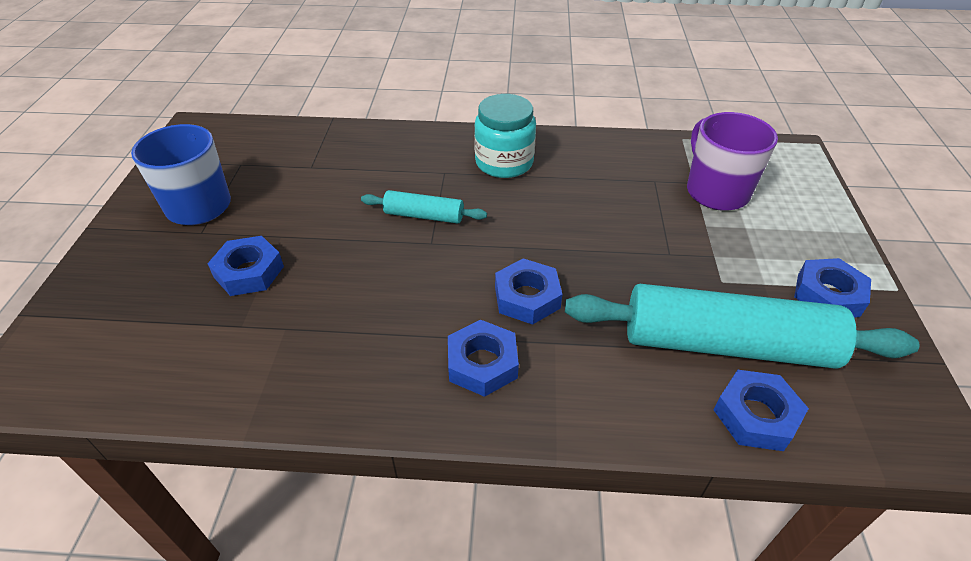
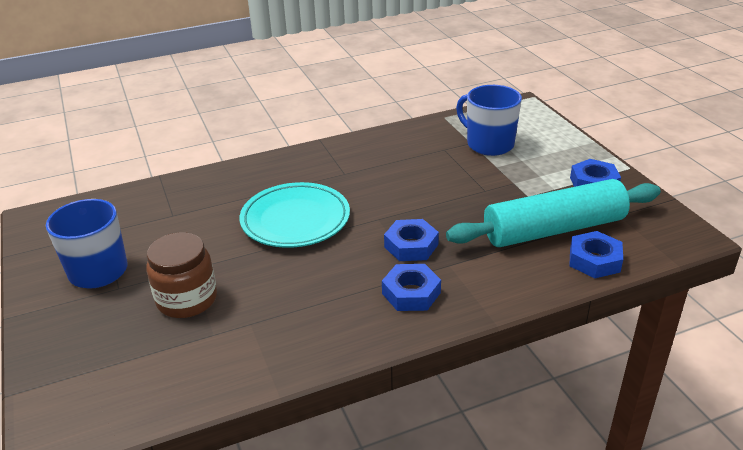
camera: 25 degrees left, 10 degrees down
(249, 272) = (187, 299): blue nut -> brown jar
(424, 215) = (295, 220): turquoise rolling pin -> turquoise plate
(504, 162) = (328, 168): turquoise jar -> none
(716, 191) = (489, 144): purple mug -> blue mug

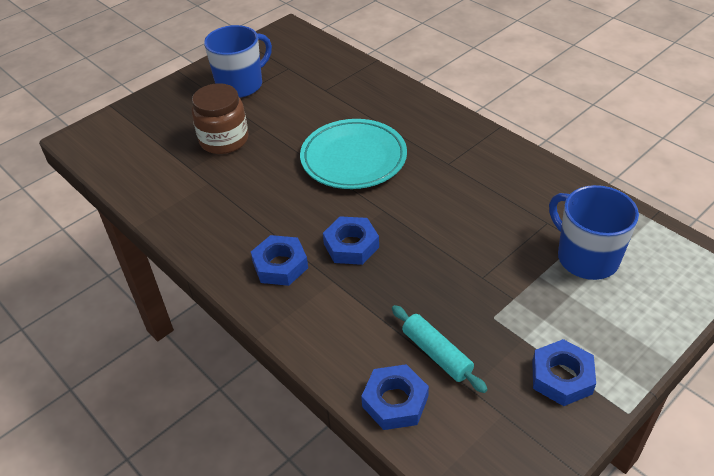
camera: 70 degrees right, 10 degrees up
(489, 144) = (586, 257): blue mug -> blue mug turned 60 degrees counterclockwise
(554, 230) = (436, 354): turquoise rolling pin -> turquoise rolling pin, size x0.48

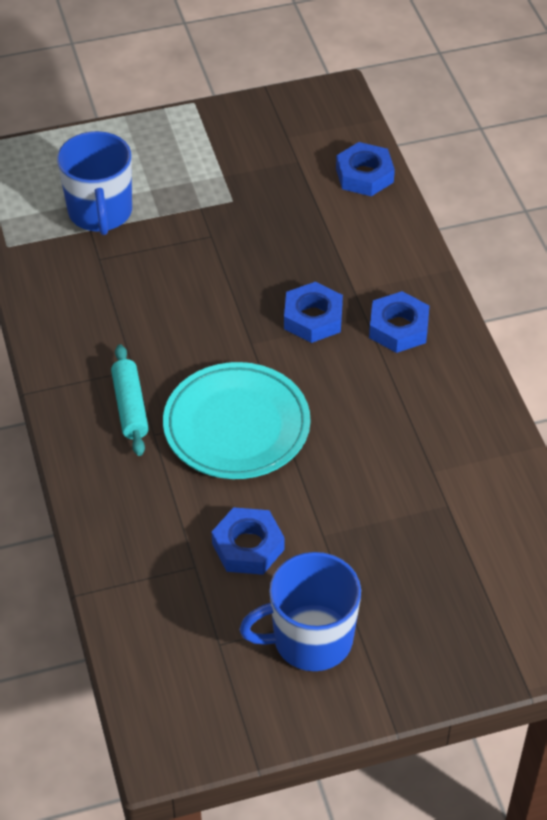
camera: 155 degrees left, 5 degrees up
(224, 140) = (384, 534): brown jar -> none
(436, 354) = (305, 193): turquoise rolling pin -> turquoise rolling pin (130, 406)
(562, 377) = (219, 140): blue nut -> blue nut (248, 546)

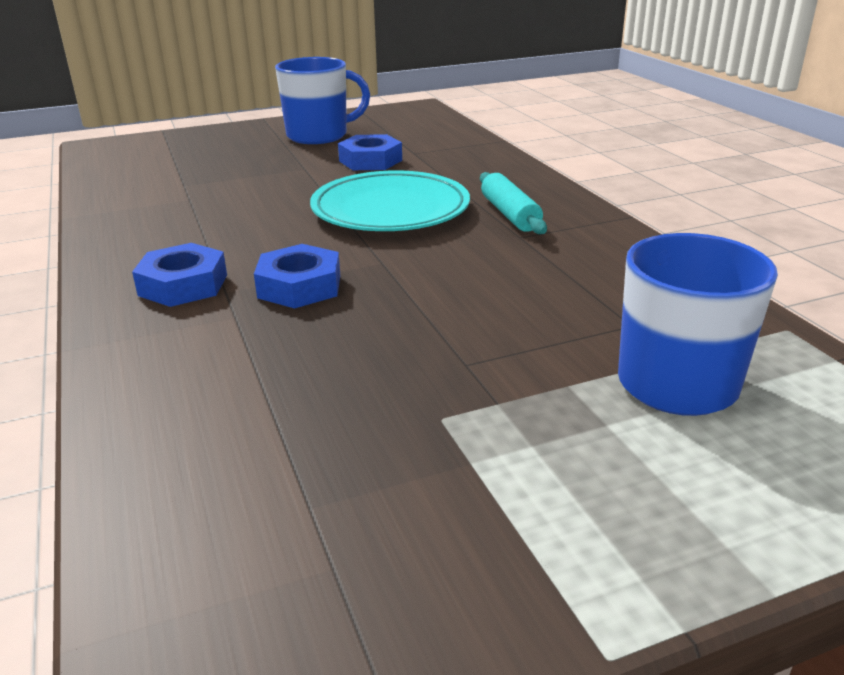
camera: 175 degrees right, 20 degrees down
(364, 175) = (164, 486): blue nut -> none

